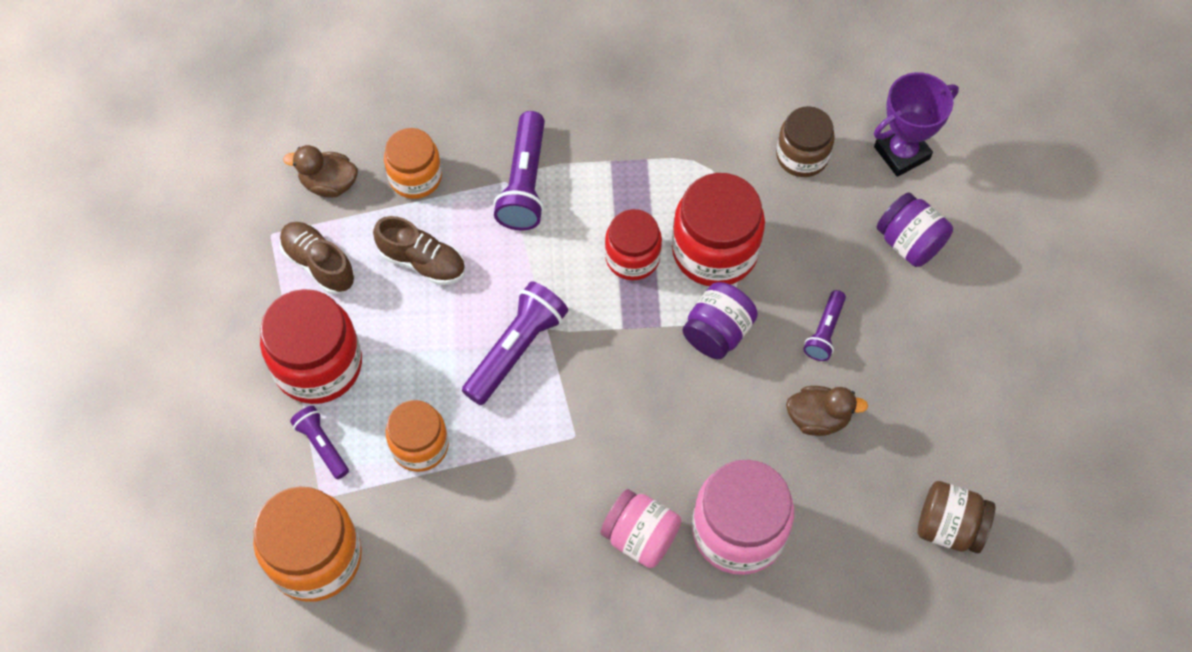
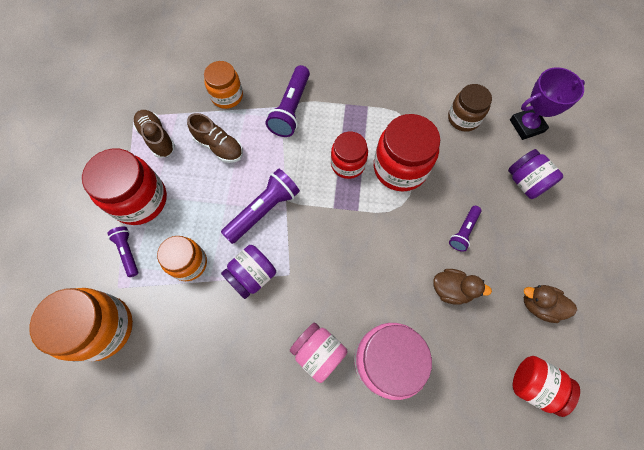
camera: 10 degrees right, 5 degrees up
(329, 183) = (176, 92): brown duck -> brown duck (539, 305)
(717, 332) = (393, 220): purple jar -> purple jar (252, 275)
(949, 527) = (533, 384): brown jar -> red jar

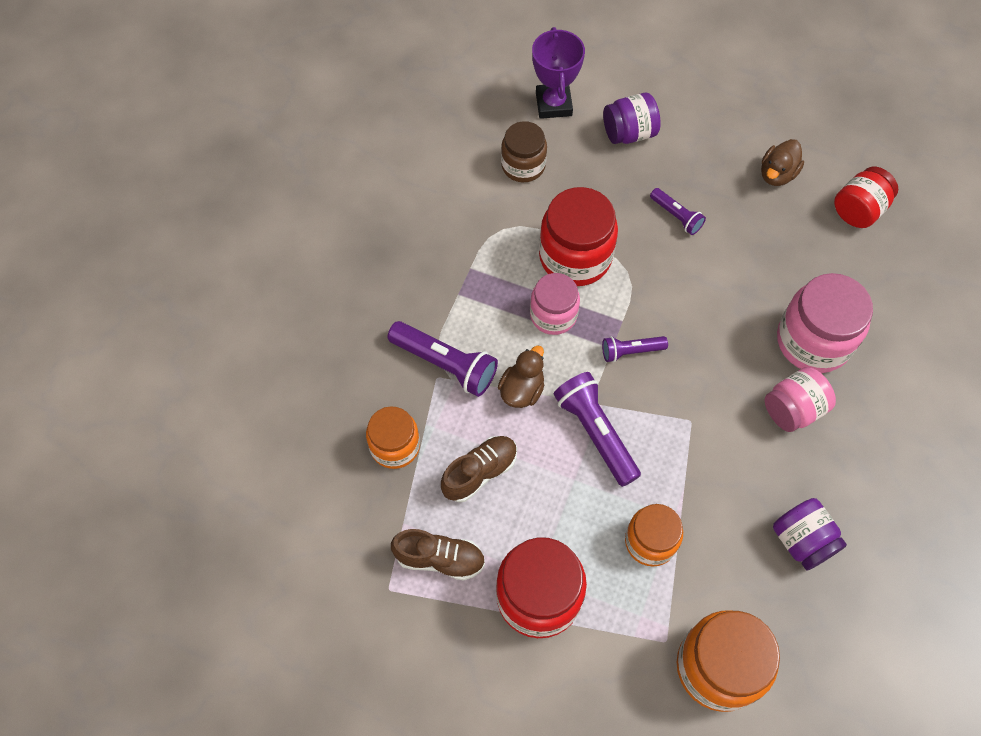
camera: 75 degrees left, 5 degrees down
(128, 252) = (617, 622): purple flashlight -> purple flashlight (631, 351)
(157, 138) = (440, 559): brown shoe -> brown shoe turned 150 degrees counterclockwise
(252, 275) = (684, 464): purple jar -> purple jar (802, 541)
(348, 164) = (553, 315): red jar -> pink jar
(451, 289) = (744, 251): brown duck -> brown duck (522, 390)

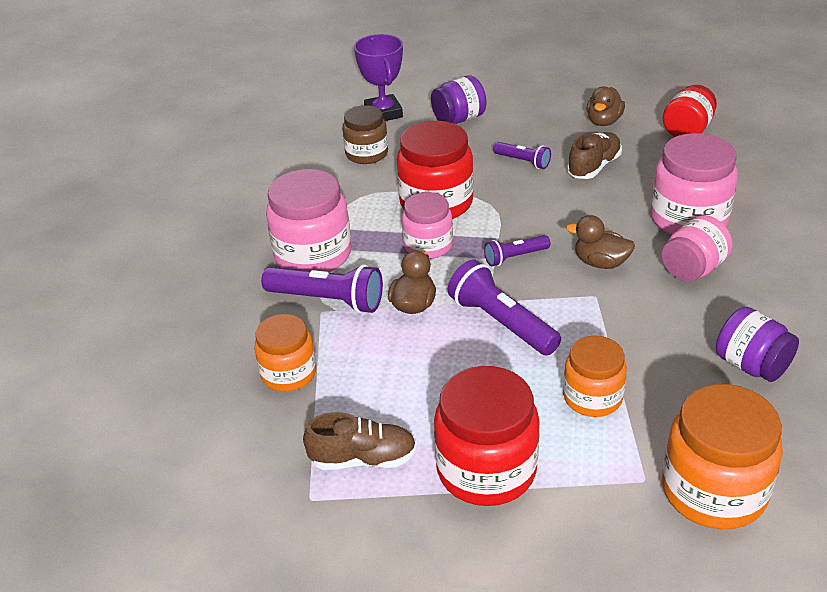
camera: 10 degrees left, 25 degrees down
(443, 300) = (313, 255): none -> pink jar
(480, 472) = (388, 377): brown shoe -> brown shoe (594, 167)
(709, 379) = (600, 263): none -> brown duck

